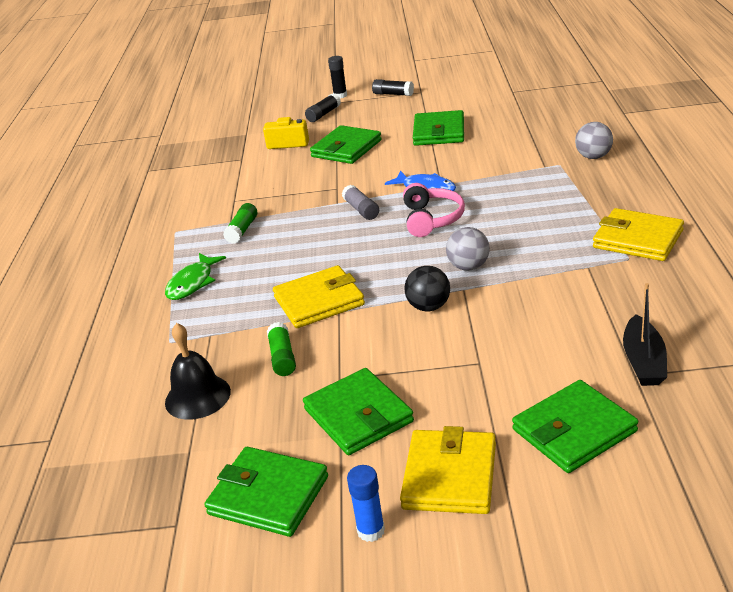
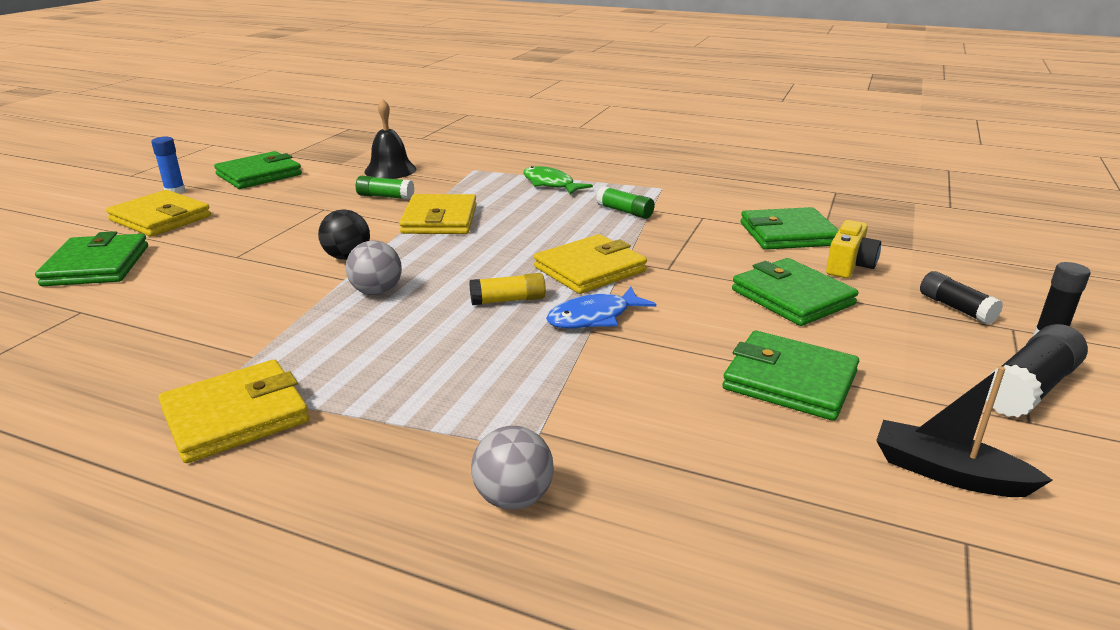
camera: 110 degrees right, 5 degrees down
(358, 415) = (272, 206): green wallet -> green wallet (788, 234)
(361, 210) = (590, 269): grey glue stick -> yellow wallet
(393, 94) = (1029, 388): black glue stick -> black glue stick, size x1.53
(432, 219) = (508, 300): pink headphones -> yellow glue stick
(643, 361) = (82, 322): black boat -> black boat (947, 473)

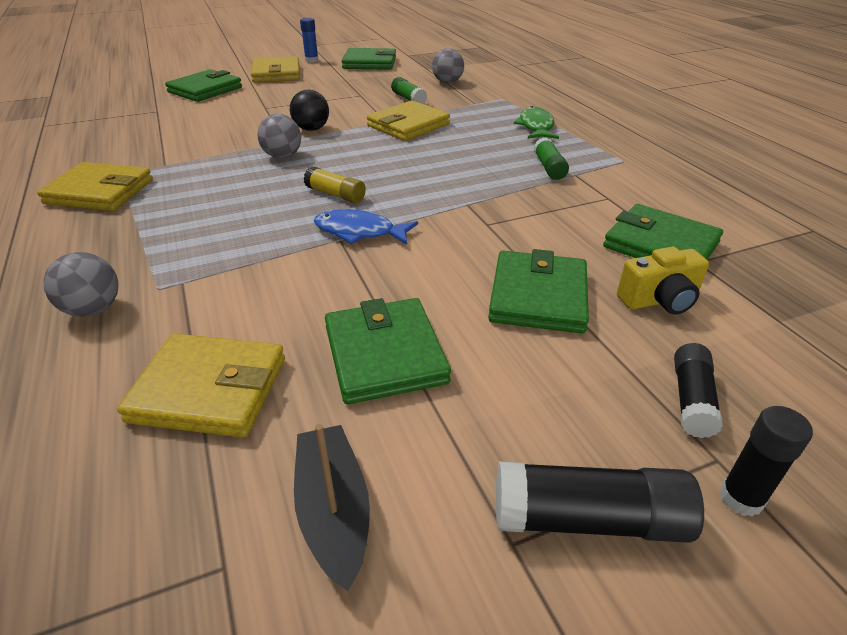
camera: 45 degrees right, 10 degrees up
(390, 170) = (447, 82): black bell -> grey ball
(590, 269) = (429, 198): yellow wallet -> yellow wallet (209, 390)

